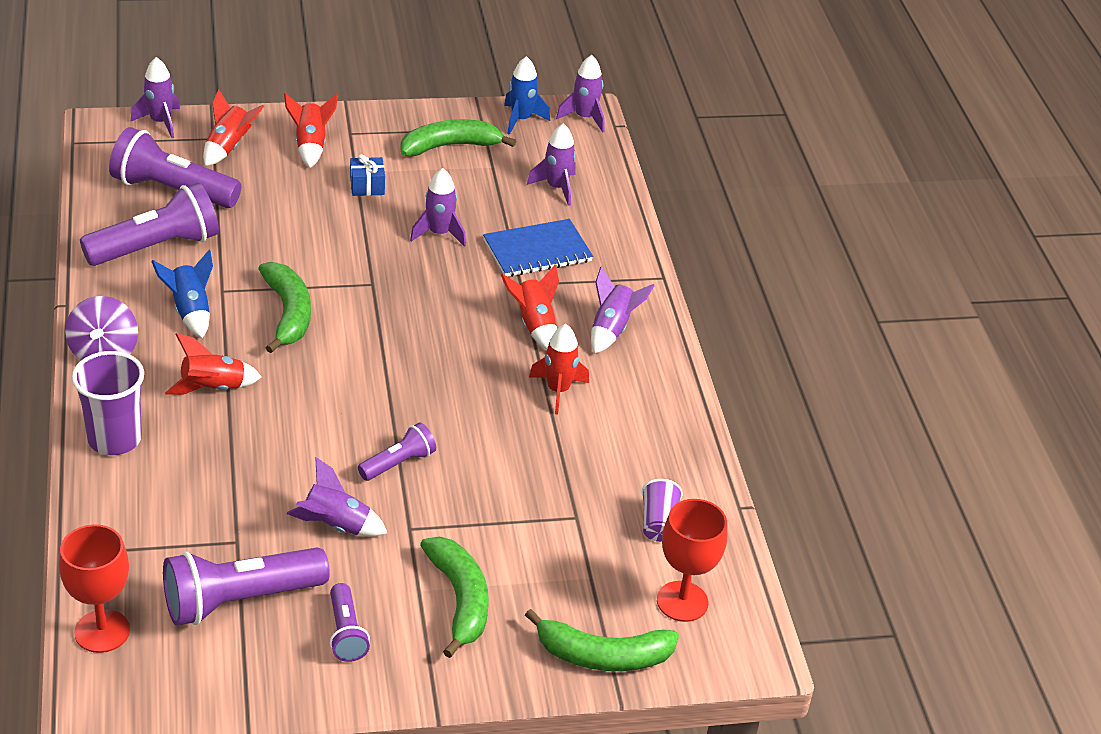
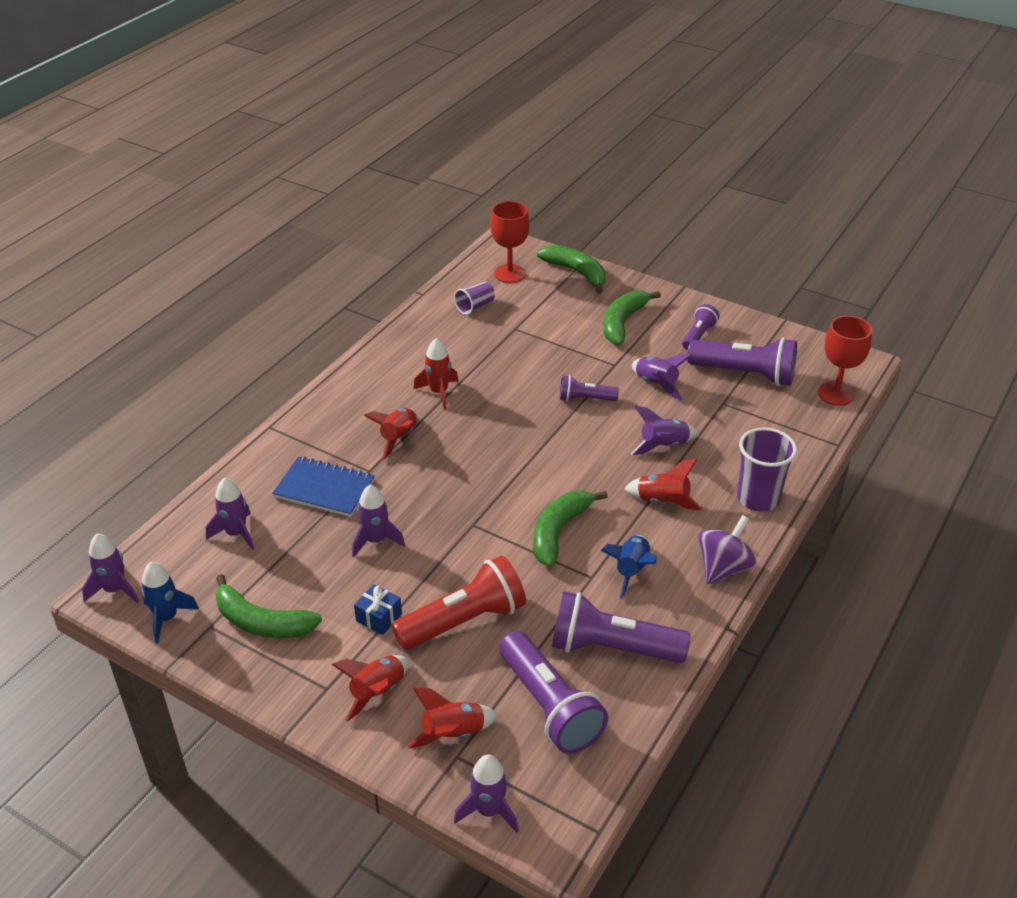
camera: 135 degrees left, 0 degrees up
(297, 212) = (464, 621): none -> red flashlight
(612, 329) = (353, 411): purple rocket -> purple rocket (663, 446)

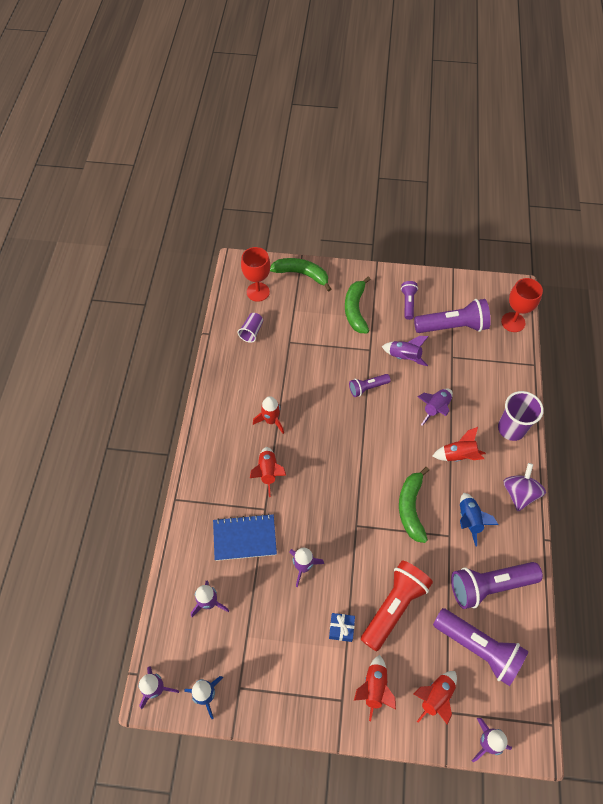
camera: 25 degrees left, 20 degrees up
(262, 622) = (270, 668): green banana -> none

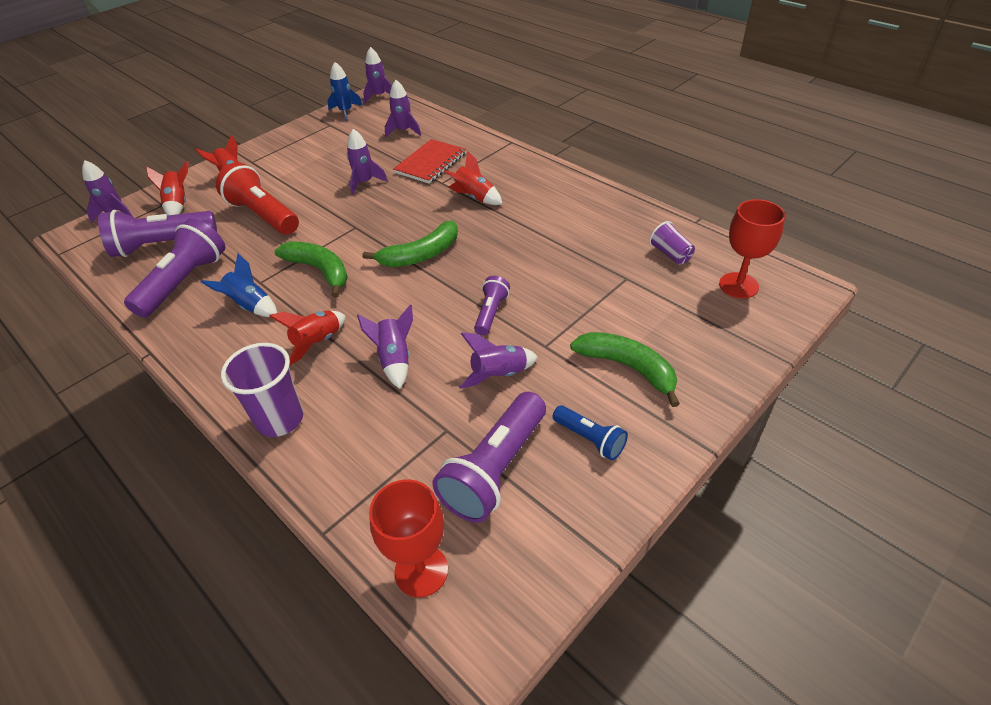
camera: 130 degrees right, 15 degrees down
(244, 538) = (430, 163): blue notebook -> red notebook
(271, 420) = (530, 221): red rocket -> none
(302, 274) = (744, 343): green banana -> green banana (421, 255)
(341, 629) = (293, 181): blue gift -> none
(394, 607) = (263, 215): red flashlight -> red flashlight turned 150 degrees clockwise
(408, 303) = (590, 439): purple flashlight -> blue flashlight
(519, 493) = (212, 367): purple spinning top -> none

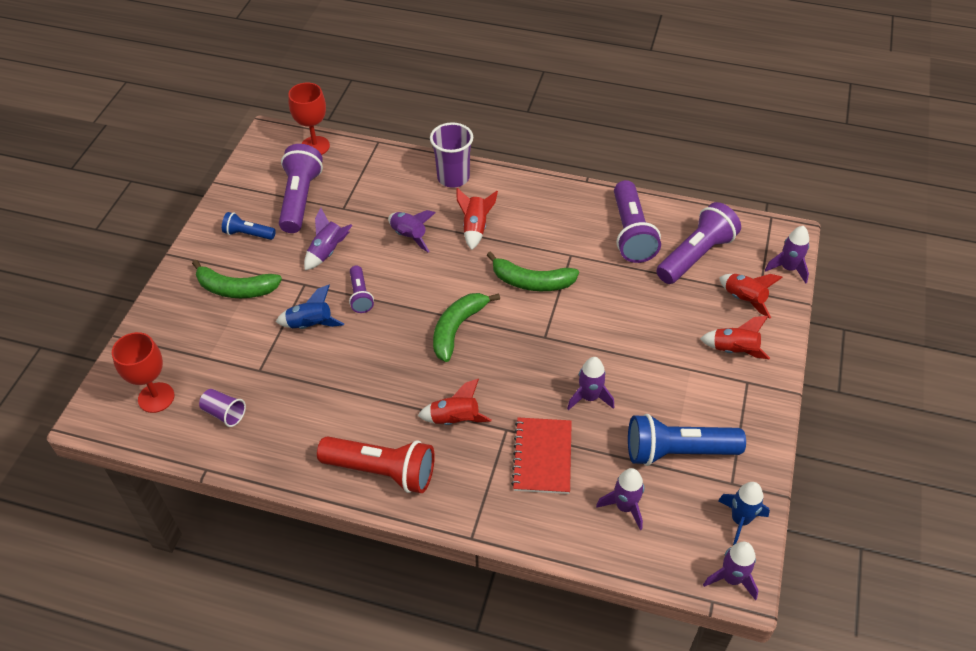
camera: 150 degrees right, 5 degrees up
(250, 306) = (555, 234): blue rocket -> blue rocket (310, 325)
(263, 215) = (646, 318): red flashlight -> red flashlight (382, 471)
(342, 144) = (677, 451): none -> blue flashlight

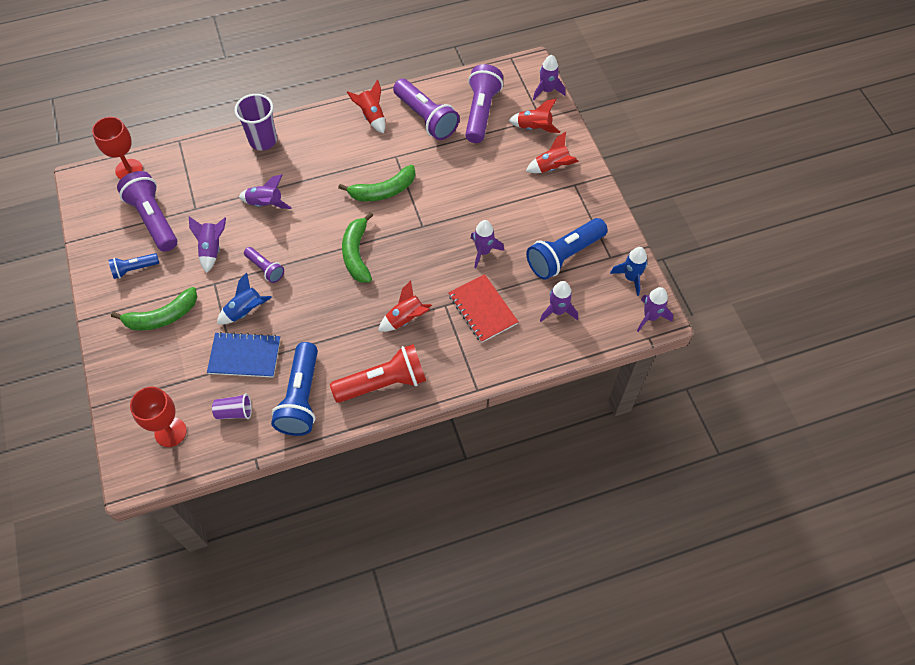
camera: 35 degrees left, 10 degrees up
(276, 366) = (245, 356): none -> blue notebook
(293, 437) = (301, 398): none -> blue flashlight
(475, 228) = (311, 171): red rocket -> red rocket (371, 116)

